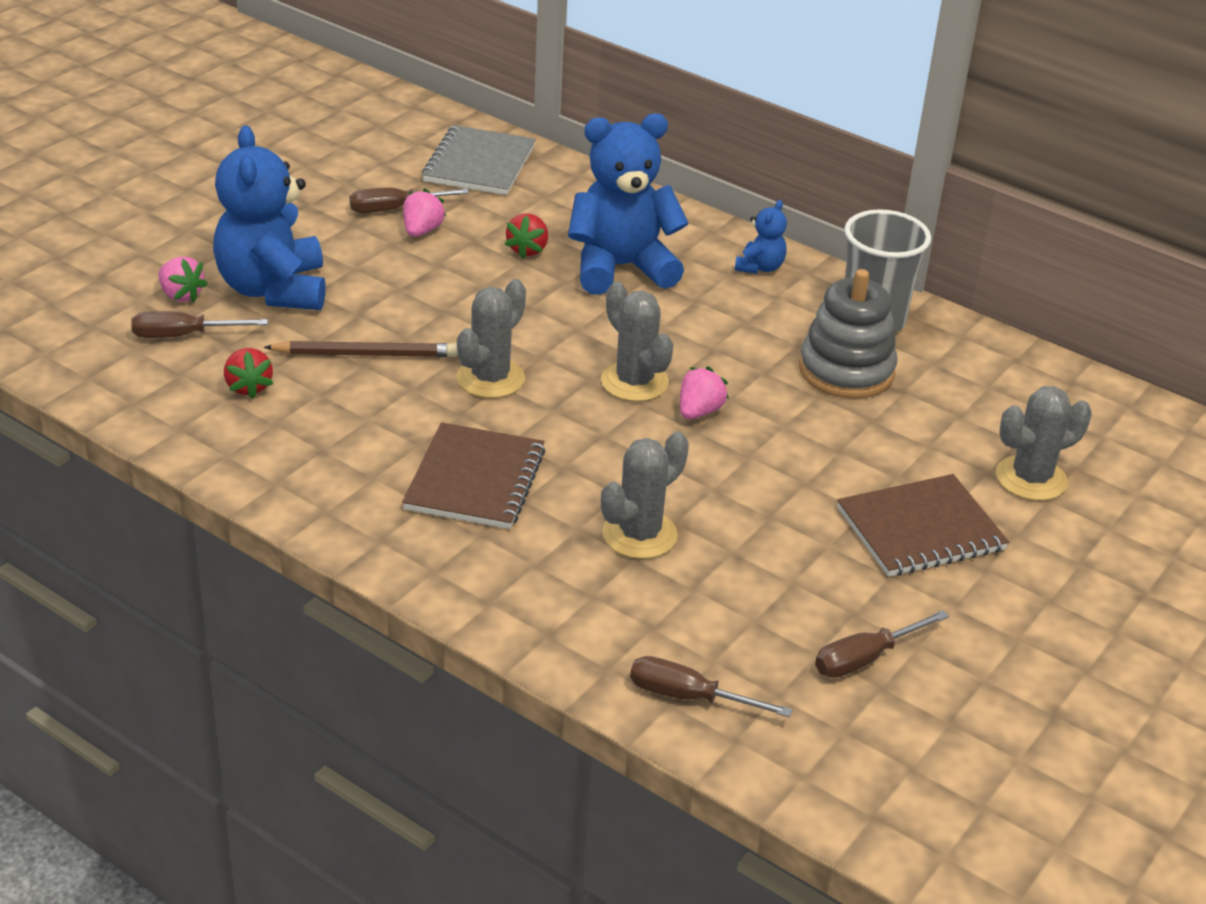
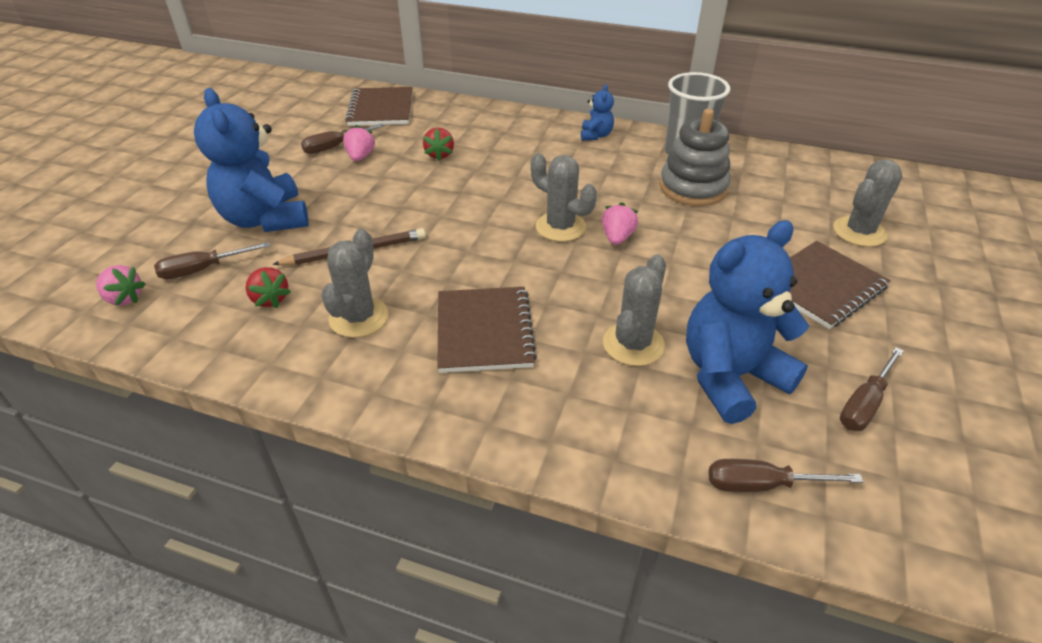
camera: 15 degrees left, 5 degrees up
(181, 295) = (192, 239): pink strawberry -> pink strawberry (124, 298)
(479, 164) = (381, 109): grey notebook -> brown notebook
(490, 378) = (457, 248): grey cactus -> grey cactus (359, 317)
(621, 268) = (508, 153): blue teddy bear -> blue teddy bear (730, 376)

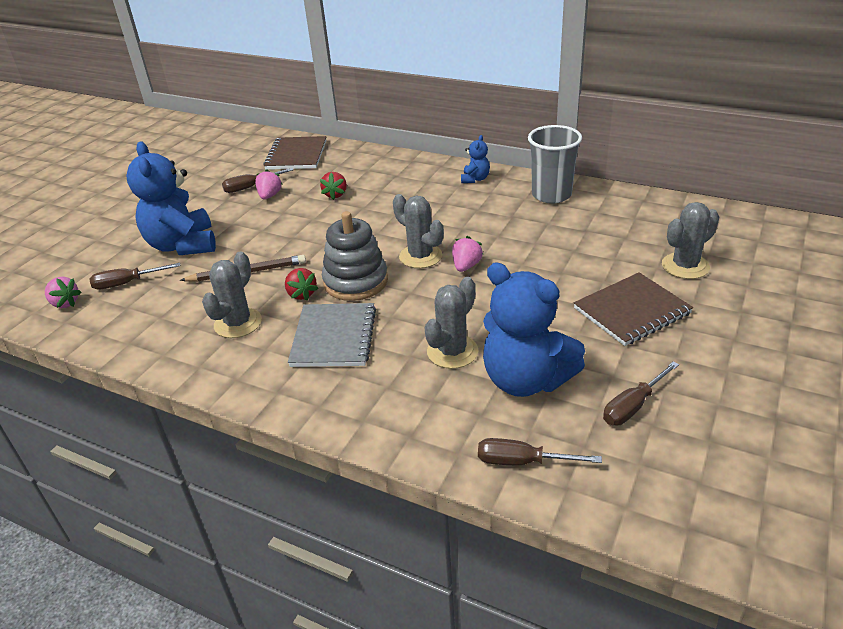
camera: 10 degrees right, 5 degrees down
(270, 299) = (173, 307): red strawberry -> red strawberry (301, 294)
(484, 331) = (334, 337): brown notebook -> grey notebook
(693, 188) = (547, 225): grey stacking toy -> grey stacking toy (355, 281)
(730, 376) = (526, 380): blue teddy bear -> blue teddy bear turned 120 degrees counterclockwise

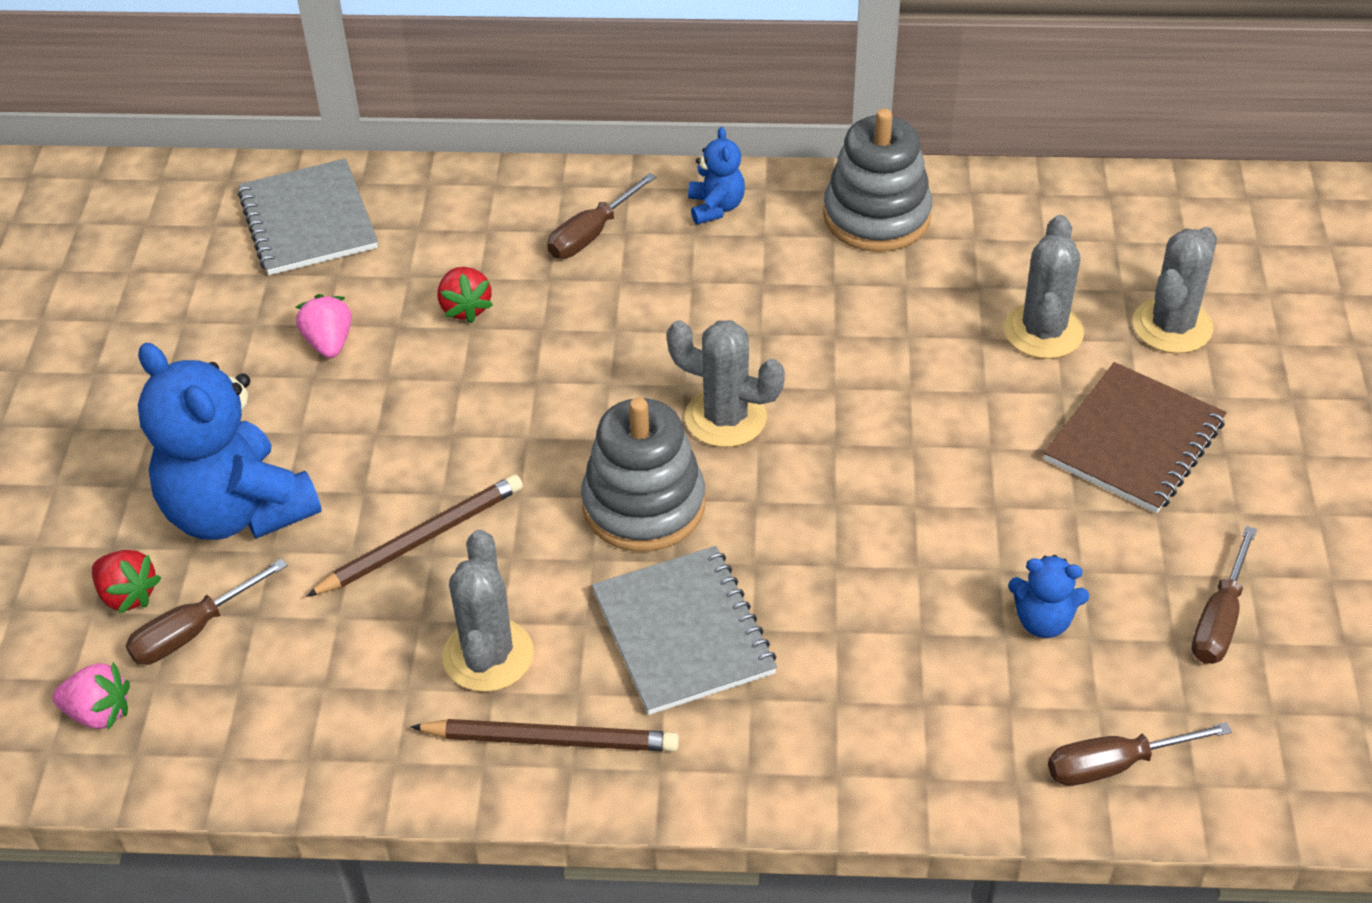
camera: 25 degrees left, 10 degrees up
(236, 365) = (550, 740): none -> brown pencil
(250, 187) = (271, 329): brown screwdriver -> brown screwdriver (591, 234)
(296, 155) = (308, 221): brown notebook -> grey notebook
(301, 294) = (562, 560): red strawberry -> red strawberry (128, 595)
(452, 351) = (899, 602): grey cactus -> grey cactus (1043, 331)
(466, 266) = (819, 419): pink strawberry -> none
(526, 380) = (1043, 621): blue teddy bear -> blue teddy bear, size x0.46
(551, 195) = (876, 216): grey cup -> grey stacking toy

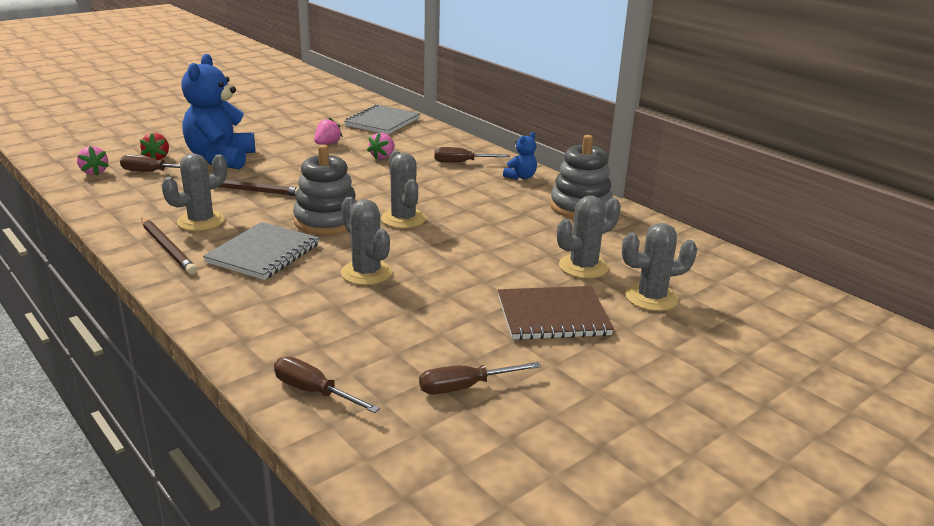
camera: 45 degrees right, 20 degrees down
(465, 308) = (382, 157): red strawberry -> pink strawberry
(856, 552) = (366, 273): none -> grey cactus
(1043, 621) = (389, 335): blue teddy bear -> none

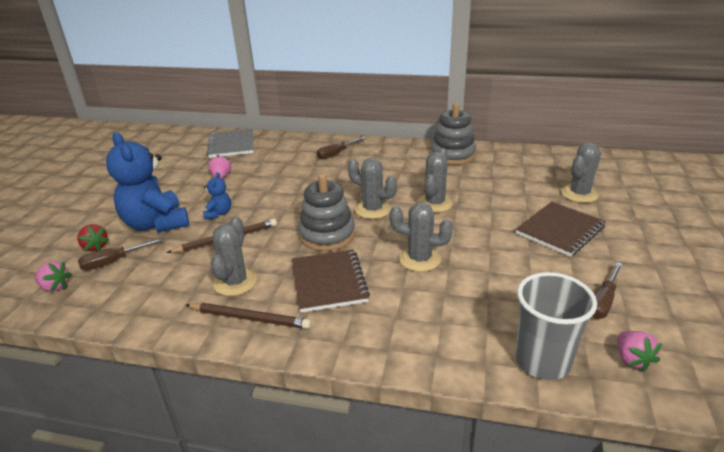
camera: 35 degrees left, 5 degrees up
(263, 253) = (329, 282): grey notebook -> brown notebook
(314, 392) = (542, 361): brown screwdriver -> grey cup
(382, 157) = (278, 171): pink strawberry -> pink strawberry (632, 359)
(521, 177) = (388, 149): blue teddy bear -> blue teddy bear (219, 213)
(583, 267) = (519, 192): grey cactus -> grey cactus (434, 203)

